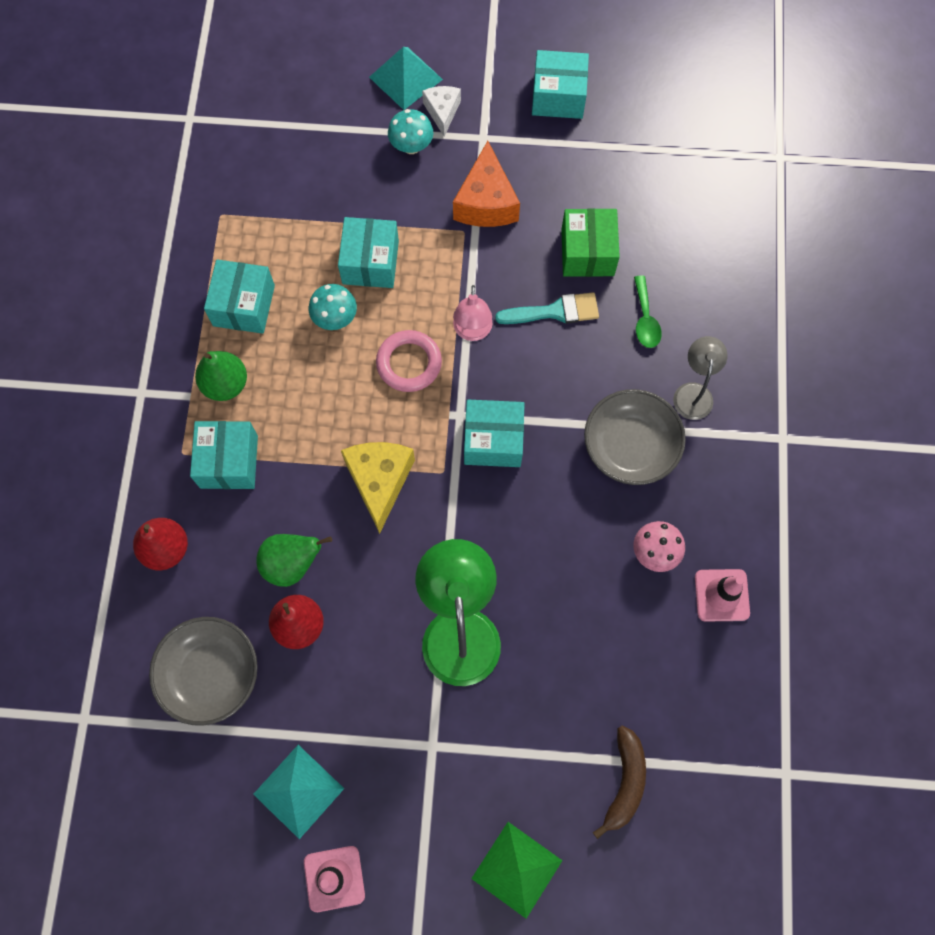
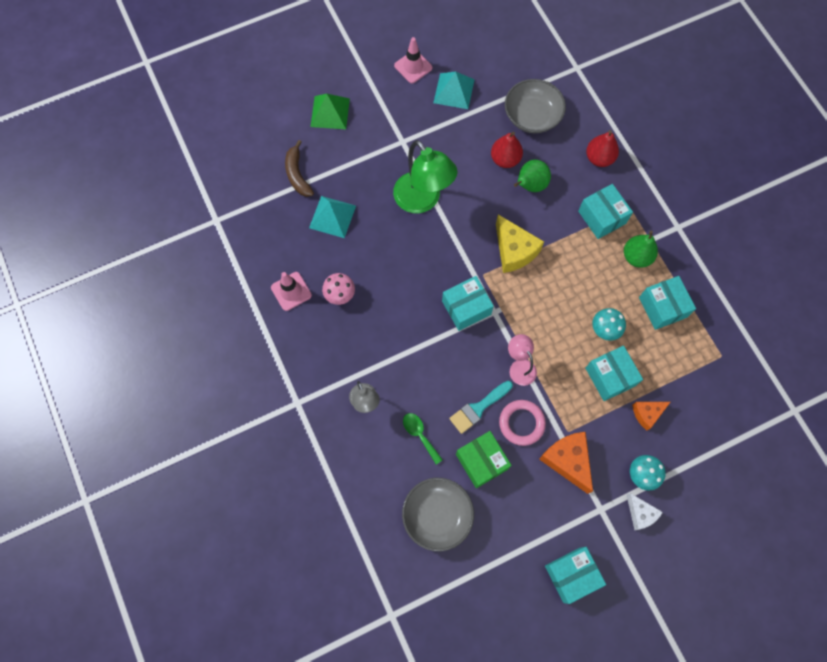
camera: 150 degrees right, 0 degrees up
(358, 201) = (647, 413): none -> orange cheese
(405, 78) = (682, 526): turquoise pyramid -> turquoise pyramid (332, 216)
(409, 363) = (543, 326): pink ring -> pink ring (521, 423)
(630, 446) = (385, 348): grey bowl -> grey bowl (437, 515)

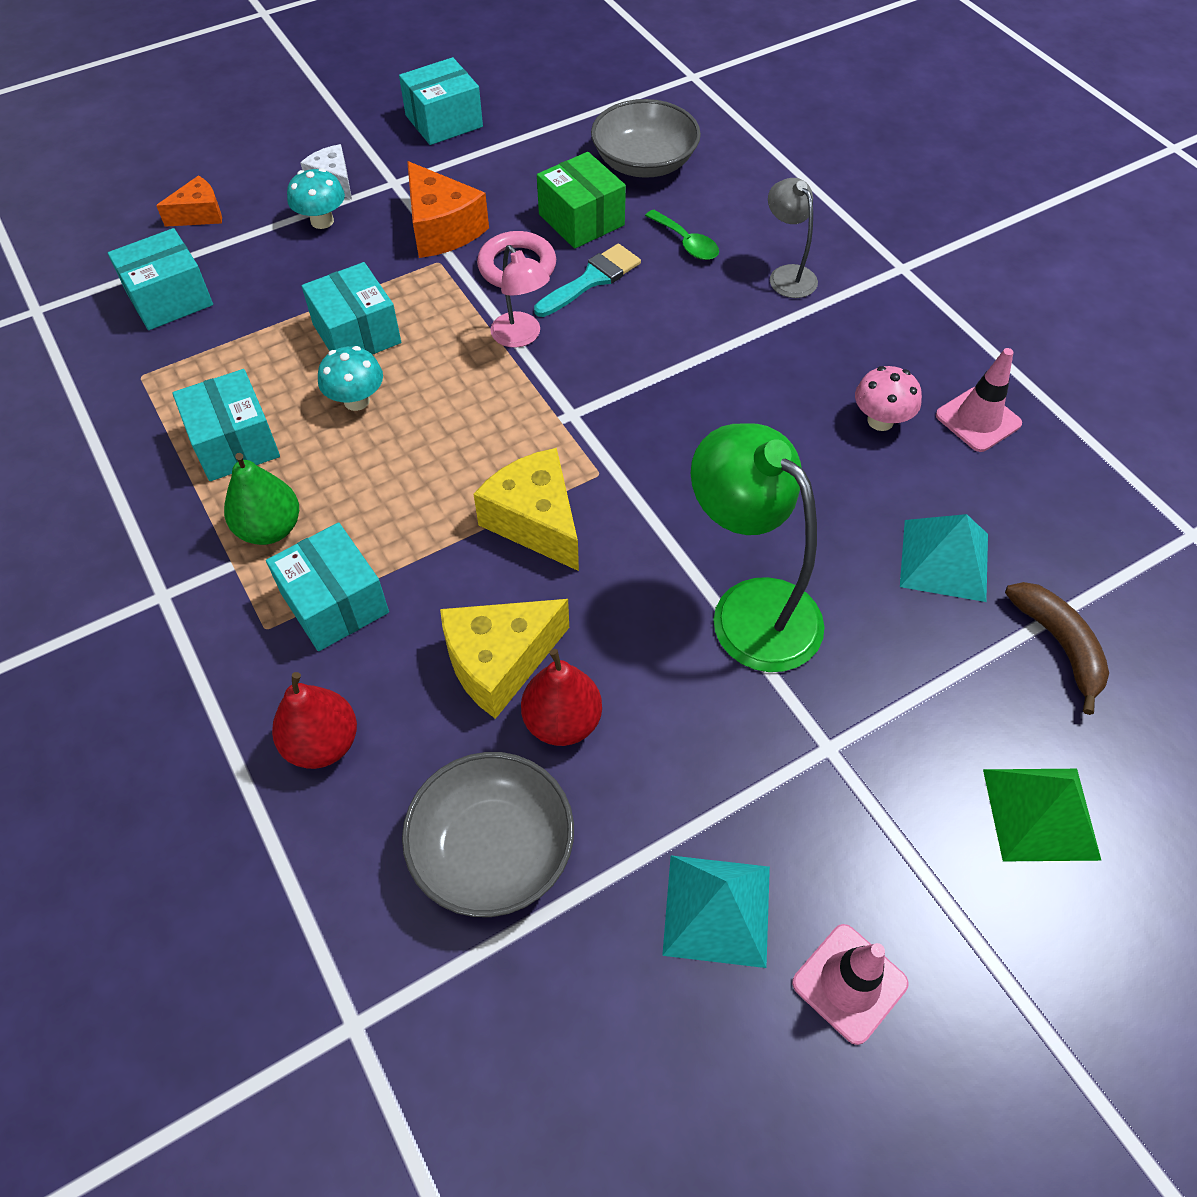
camera: 175 degrees right, 15 degrees down
(466, 308) = (627, 416): turquoise box -> turquoise box (169, 298)
(530, 185) = (499, 662): green pear -> yellow cheese
(647, 413) = (299, 290): orange cheese -> orange cheese (199, 214)

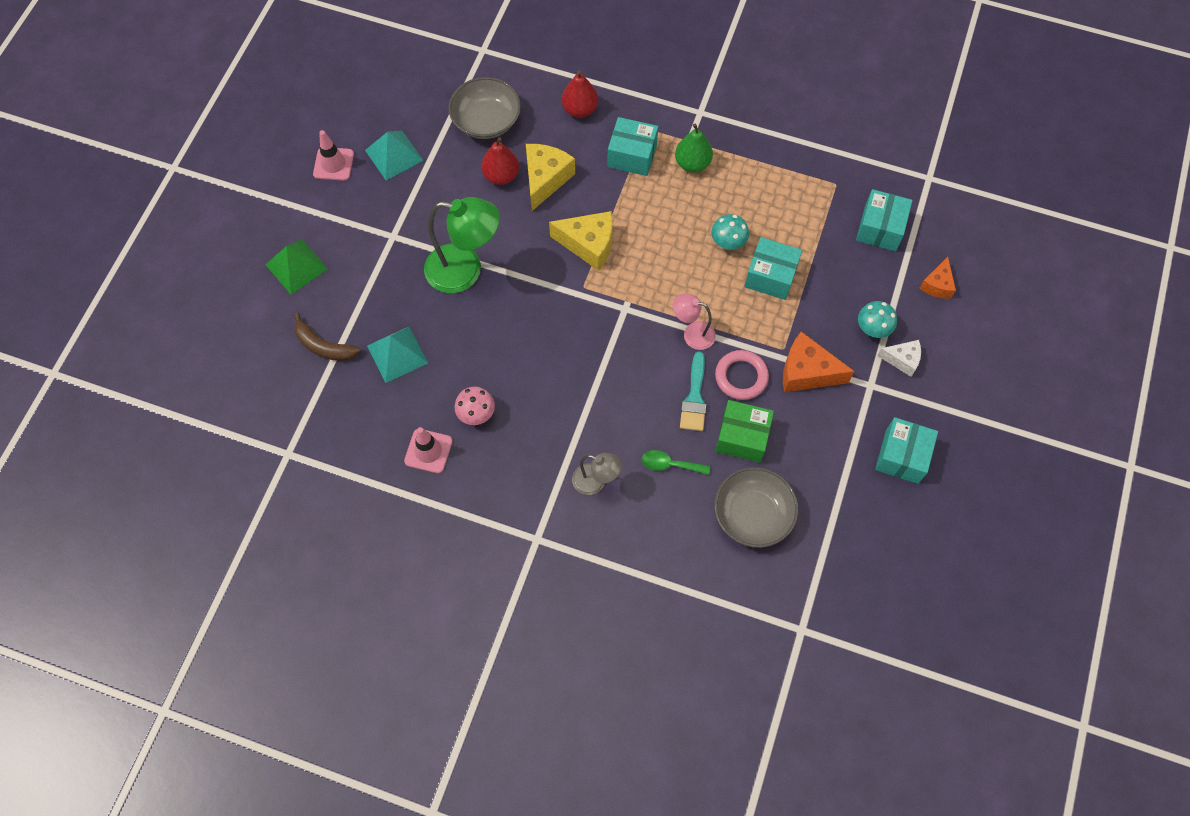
camera: 140 degrees right, 10 degrees up
(234, 443) = (753, 185): turquoise box -> none

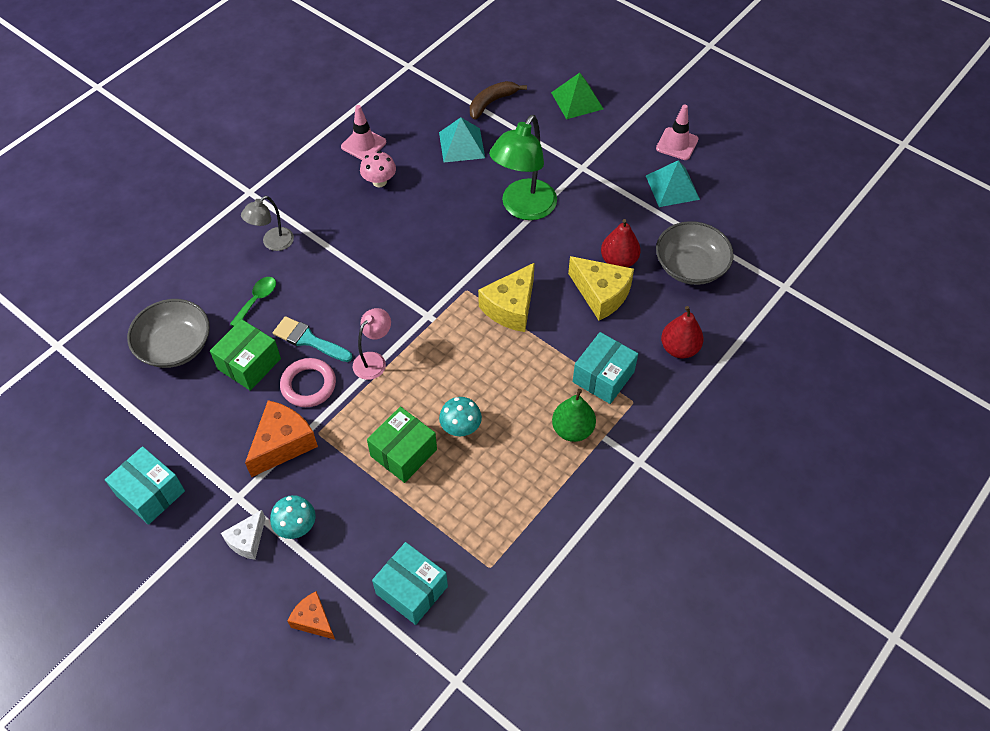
camera: 110 degrees right, 10 degrees down
(770, 276) = (403, 453): turquoise box -> green box

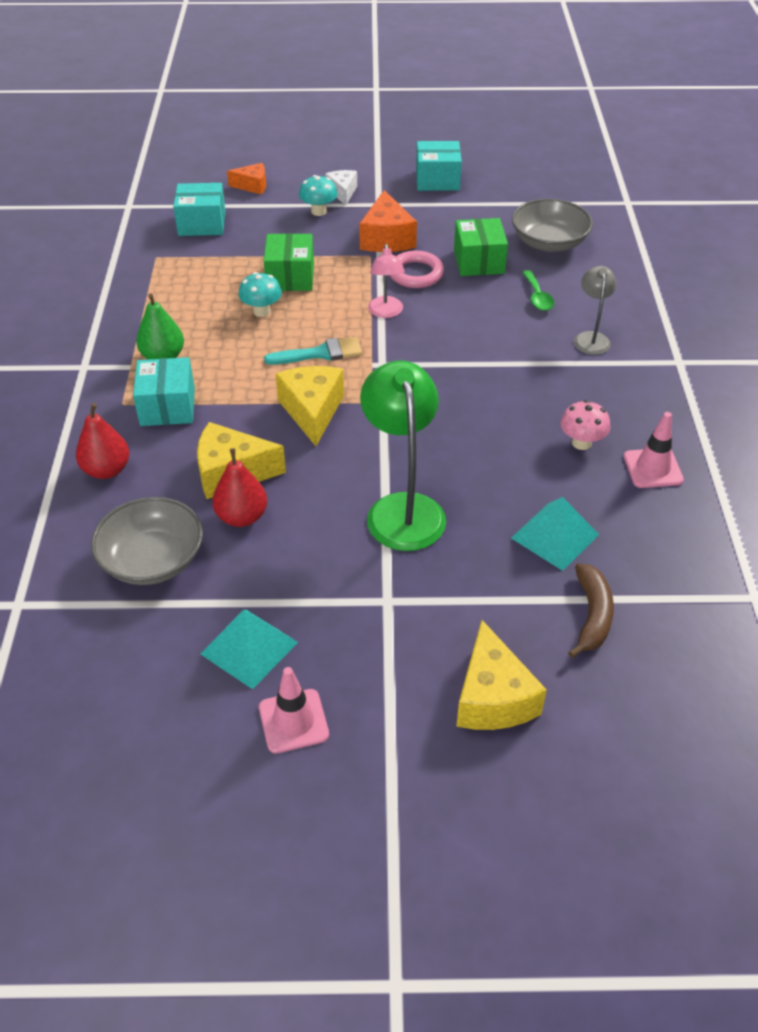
camera: 140 degrees right, 10 degrees down
(308, 340) = (457, 296): turquoise brush -> turquoise brush (320, 353)
(577, 100) = (492, 697): green pyramid -> yellow cheese

